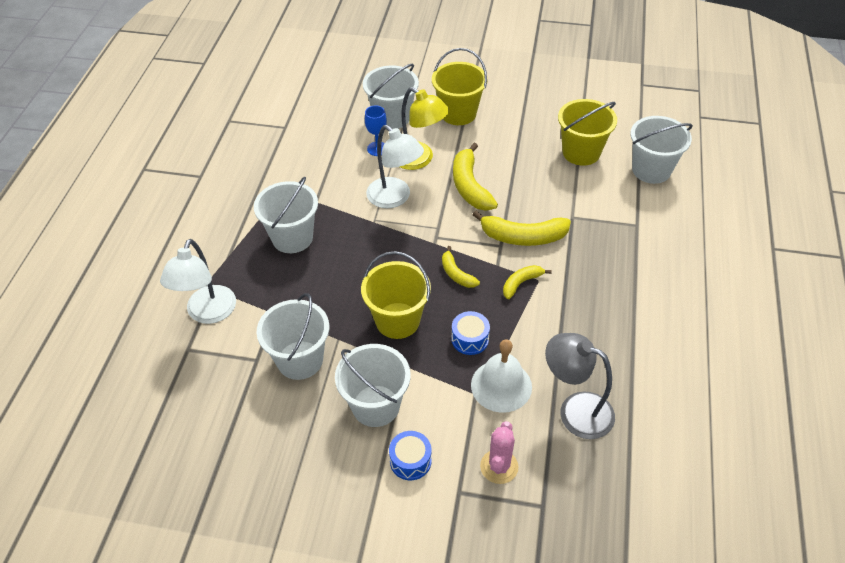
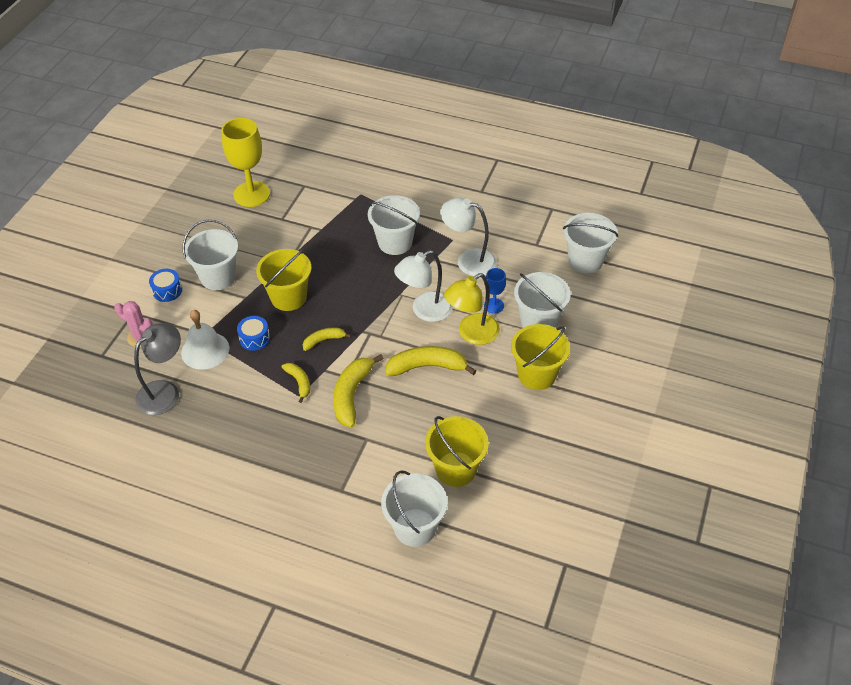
camera: 100 degrees right, 0 degrees up
(206, 408) = (251, 194): none -> yellow goblet
(208, 313) = (332, 195): white lamp -> white lamp (468, 260)
(300, 360) = (273, 241): white bucket -> white bucket (585, 260)

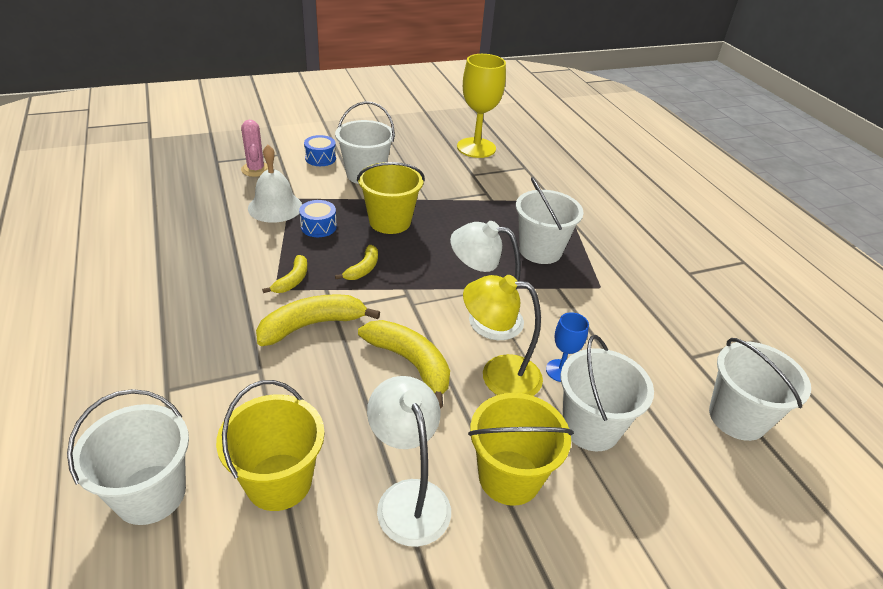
camera: 45 degrees right, 10 degrees down
(165, 391) = (205, 209): grey lamp -> none
(324, 340) = (363, 269): yellow banana -> yellow banana turned 90 degrees clockwise
(468, 260) = (591, 314): white lamp -> white lamp (408, 497)

